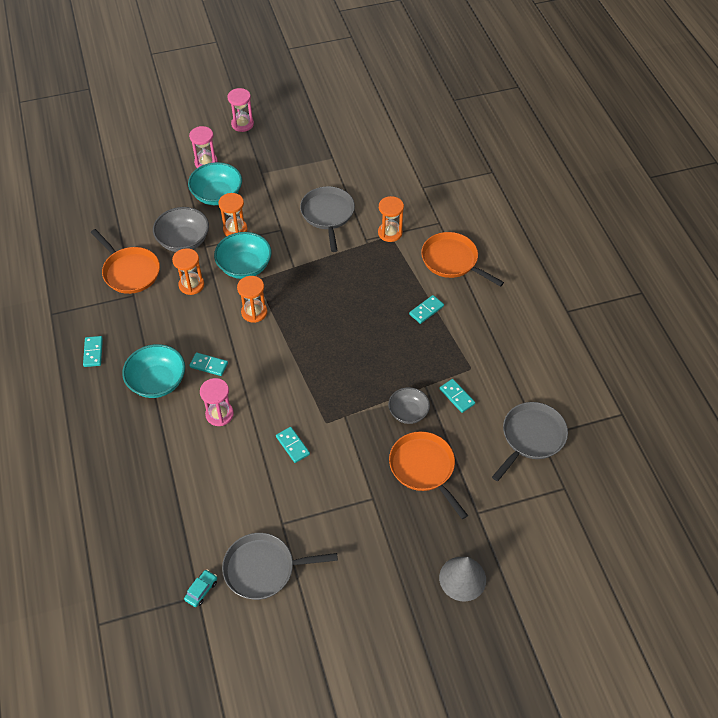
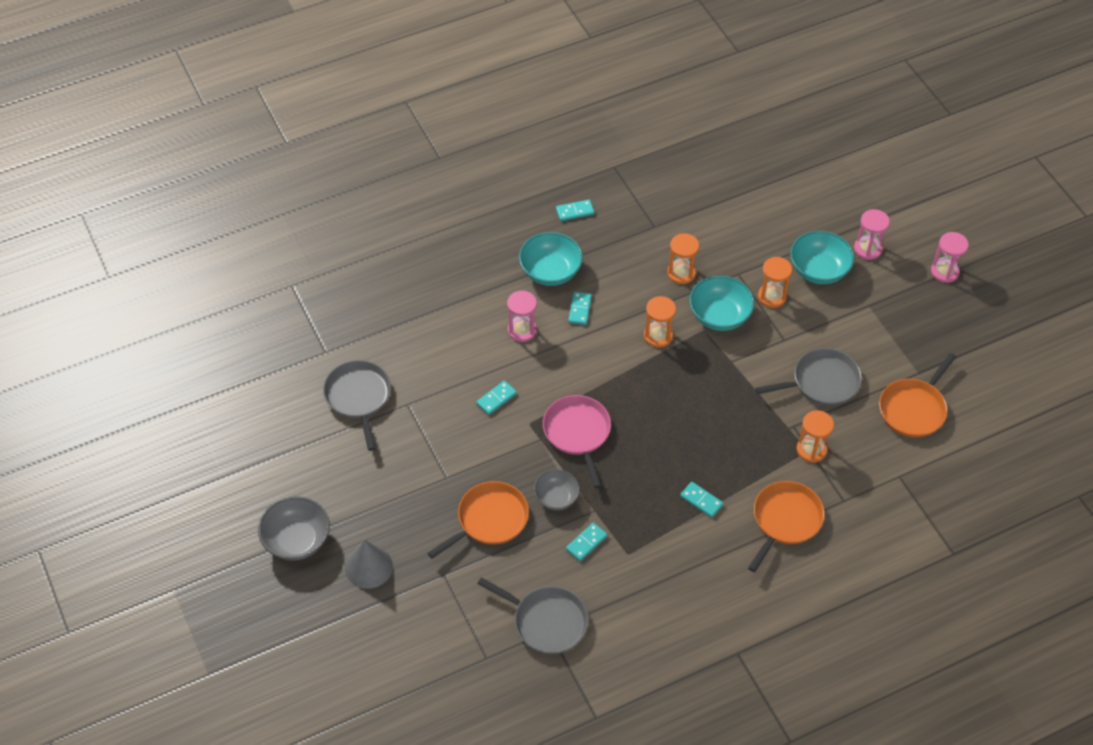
camera: 80 degrees right, 0 degrees up
(130, 272) = (685, 216): orange pan -> orange pan (913, 409)
(184, 241) = (741, 253): grey bowl -> grey bowl (296, 540)
(201, 590) = (332, 353): turquoise car -> none
(343, 386) = (577, 433): none -> pink pan

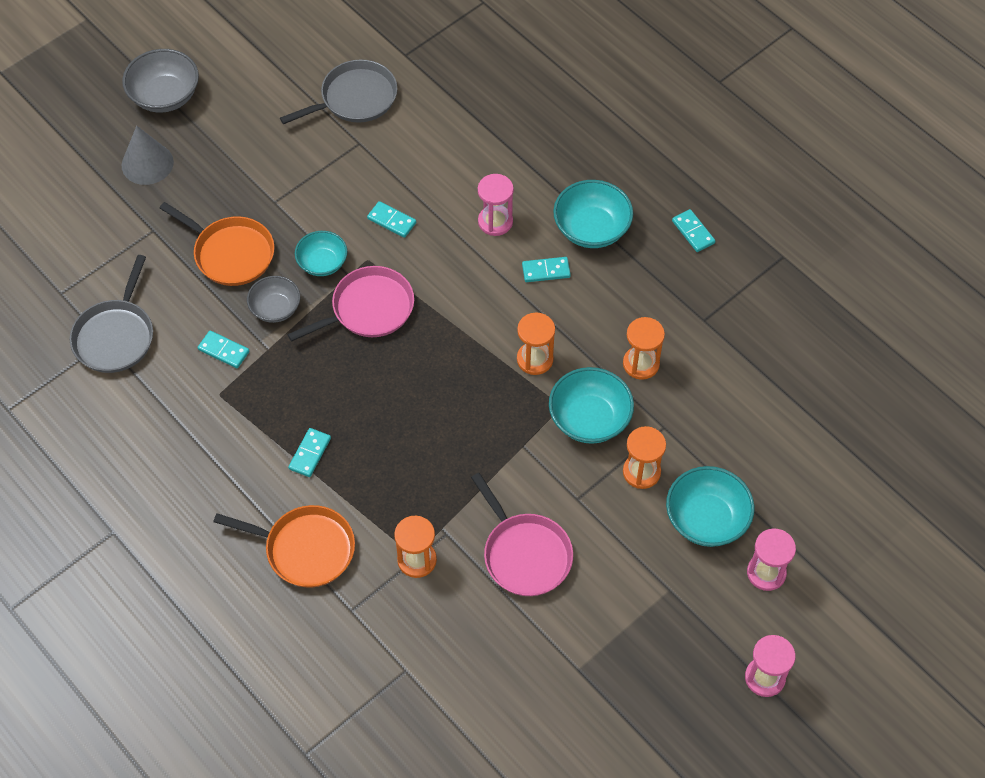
camera: 75 degrees right, 5 degrees up
(522, 455) = (322, 263): none -> turquoise bowl
(822, 382) = (525, 554): grey pan -> pink pan
(913, 409) = (517, 672): orange pan -> none

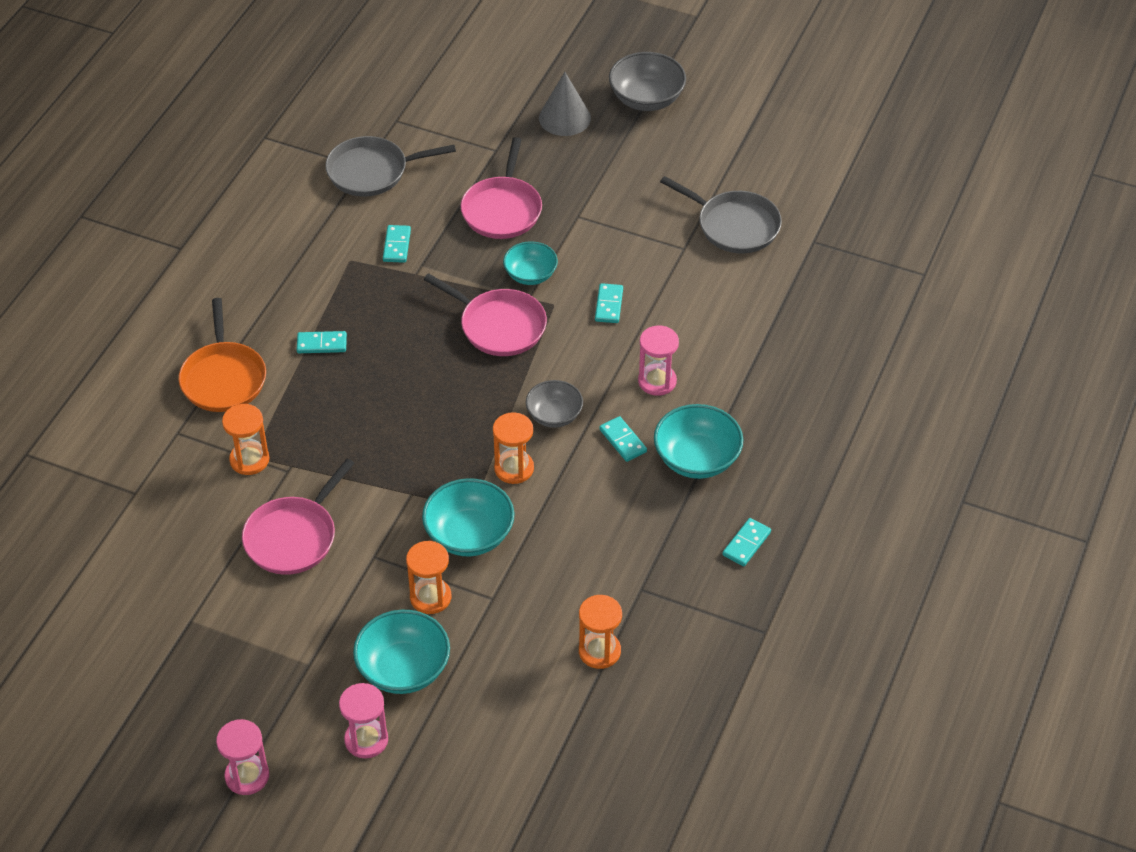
camera: 65 degrees right, 10 degrees down
(231, 253) = (502, 210): orange pan -> pink pan
(275, 308) = (461, 262): grey bowl -> grey bowl (554, 415)
(641, 364) = (557, 554): orange hourglass -> orange hourglass (599, 651)

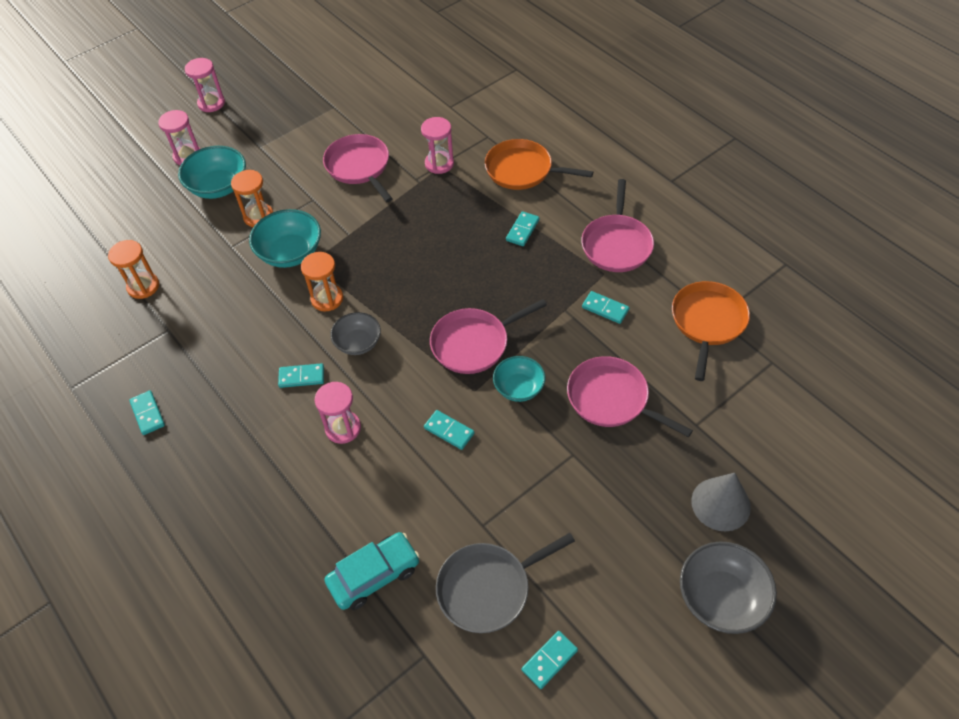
camera: 120 degrees right, 5 degrees up
(249, 460) = (439, 164): orange hourglass -> pink hourglass
(303, 263) = (616, 244): none -> pink pan
(372, 171) = (707, 322): grey pan -> orange pan
(697, 459) = (247, 419): turquoise bowl -> none
(763, 173) = (549, 660): none -> turquoise domino
(775, 297) = (374, 575): none -> turquoise car

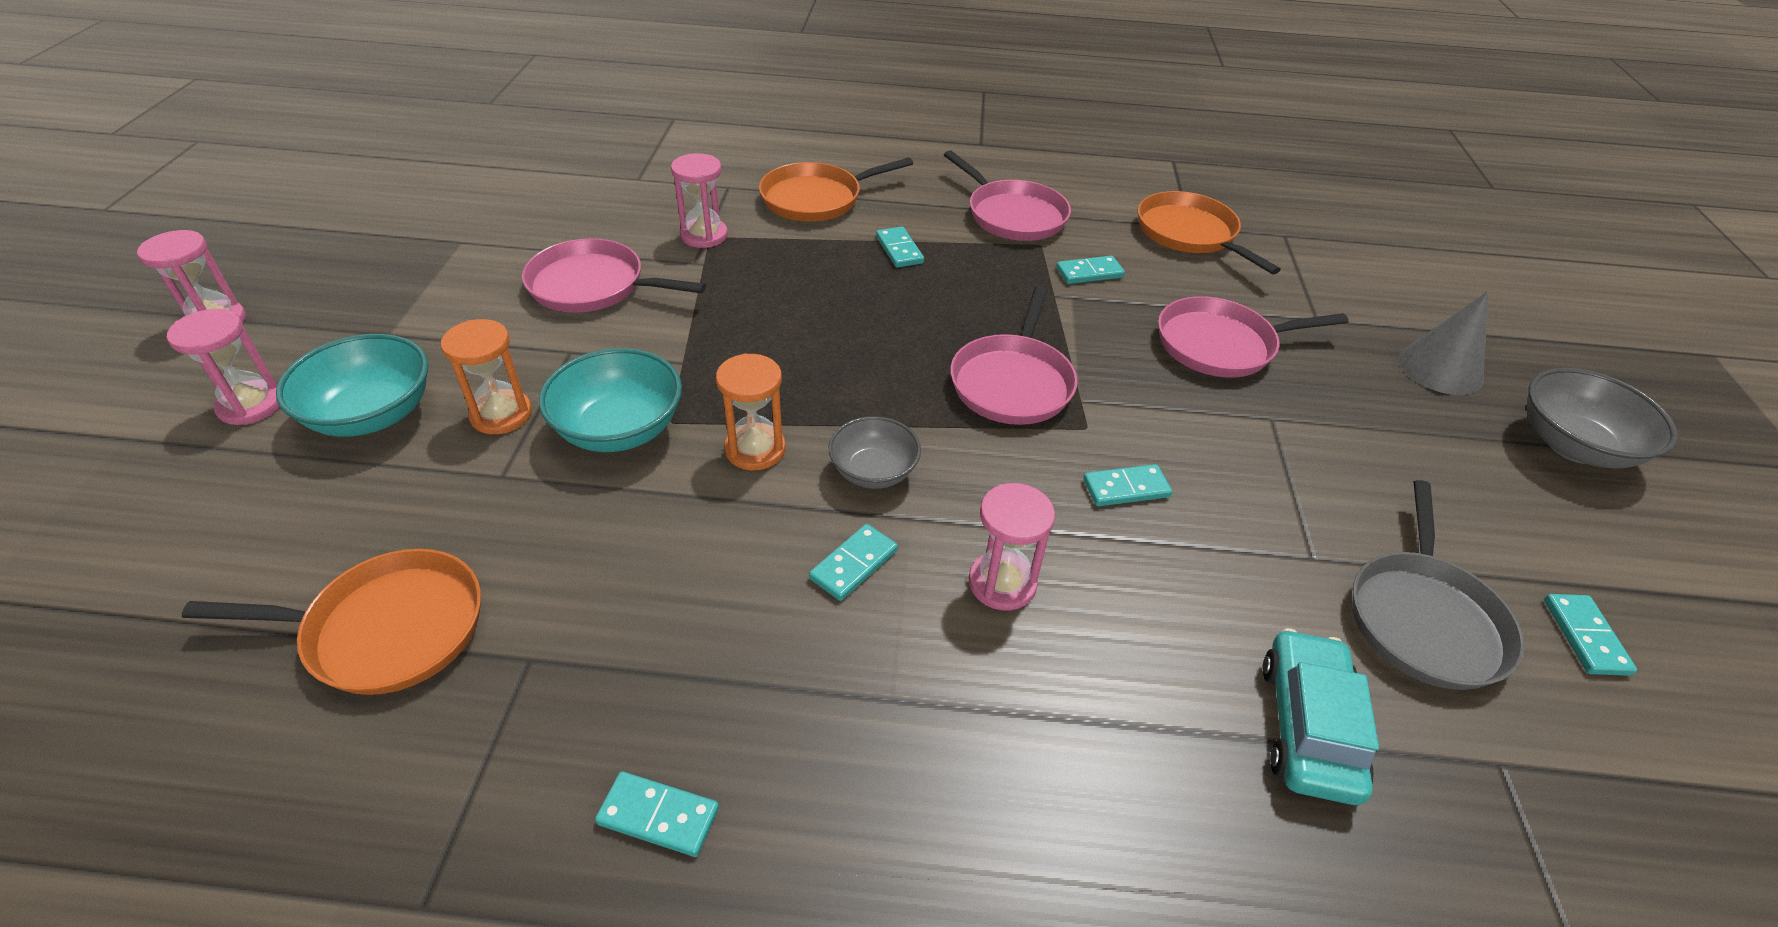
camera: 50 degrees left, 10 degrees down
(143, 286) = (388, 629): orange hourglass -> orange pan
(519, 388) = (1125, 393): turquoise bowl -> none

